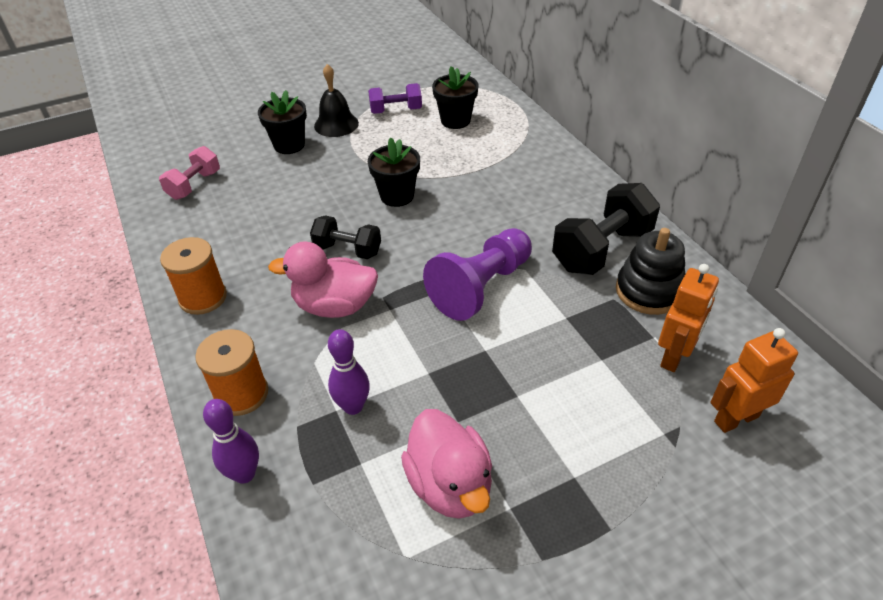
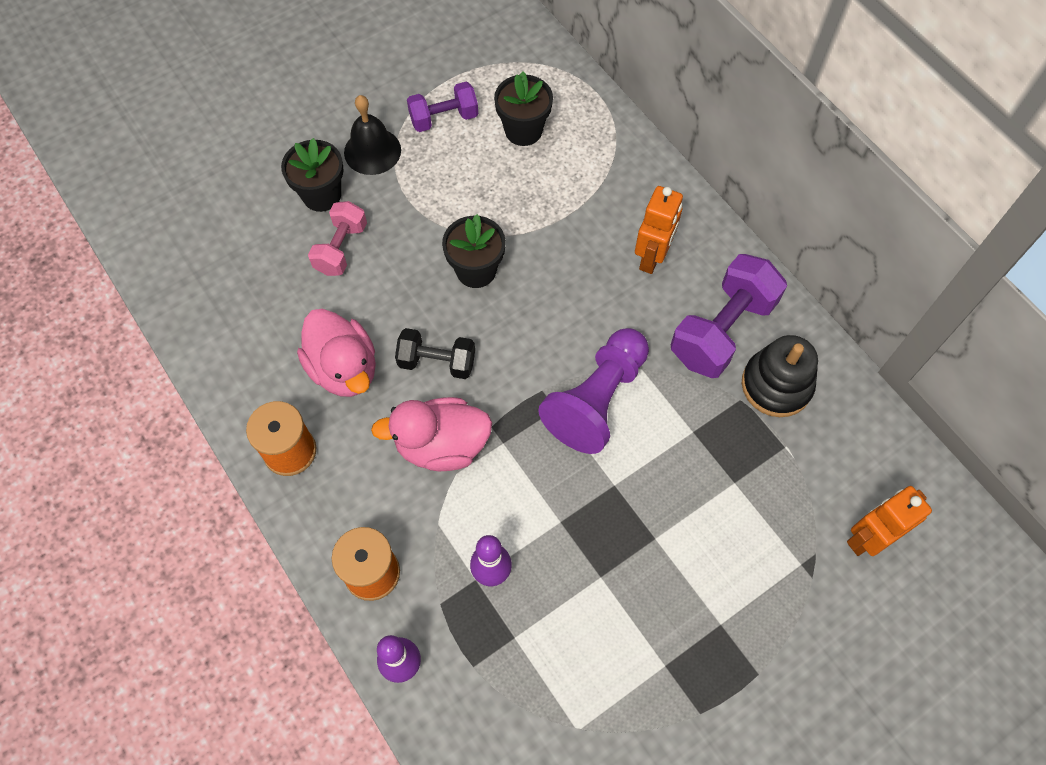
camera: 10 degrees left, 20 degrees up
(194, 185) = (222, 277): pink dumbbell -> pink dumbbell (341, 248)
(450, 485) = (605, 649): pink duck -> pink duck (344, 369)
(601, 249) = (722, 330): black dumbbell -> purple dumbbell
(674, 356) = (807, 469): orange robot -> orange robot (652, 257)

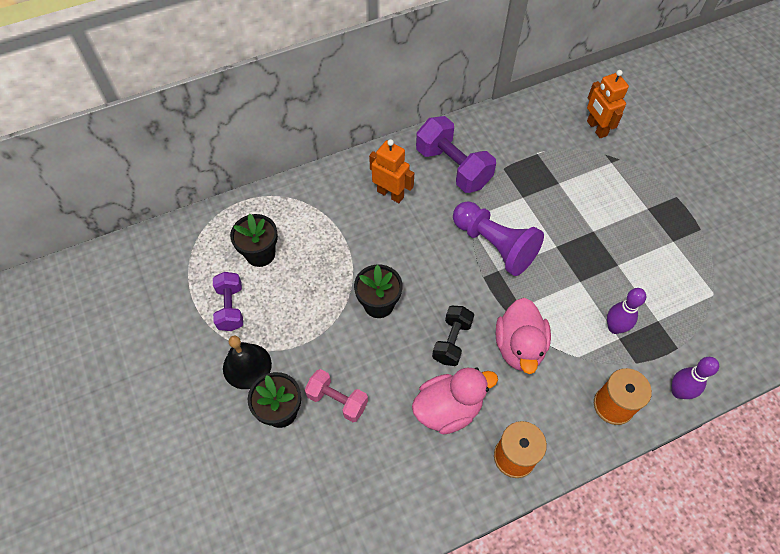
camera: 80 degrees left, 5 degrees down
(776, 385) = (495, 148): black stacking toy -> none

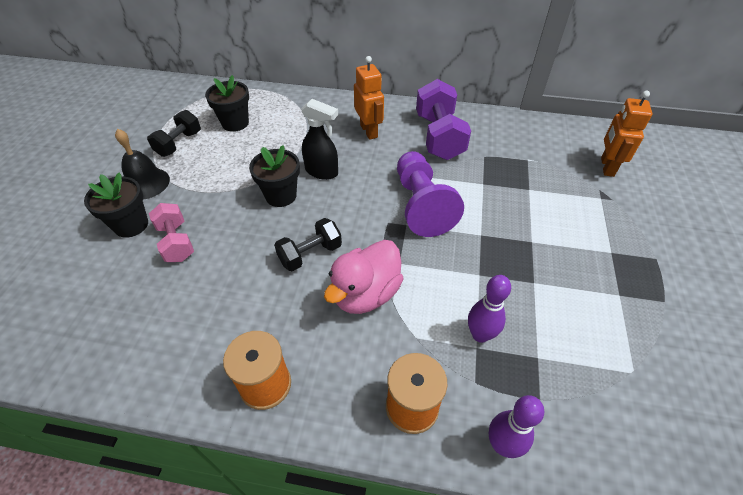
camera: 35 degrees right, 10 degrees down
(231, 307) = (179, 144): purple dumbbell -> black dumbbell
(390, 260) = (322, 172): none -> black spray bottle
(448, 409) = (251, 303): pink duck -> none

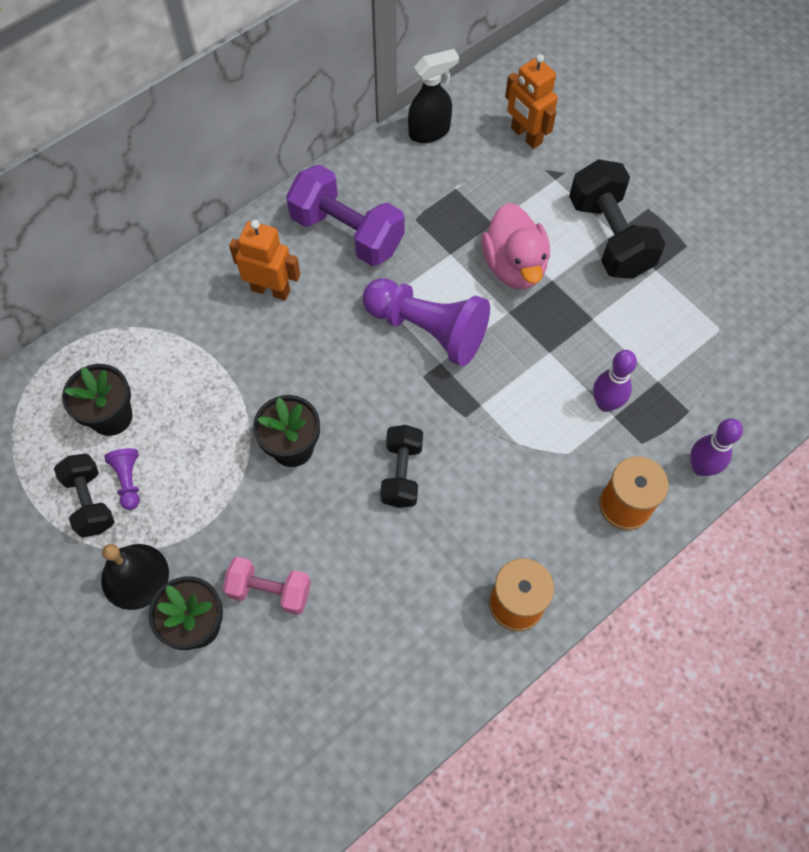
camera: 50 degrees left, 15 degrees up
(203, 149) = (128, 481): none -> purple pawn
(322, 172) = (293, 383): black spray bottle -> black spray bottle (430, 132)
(366, 293) = (490, 459): pink duck -> pink duck (514, 266)
(604, 251) = (609, 237): none -> black dumbbell

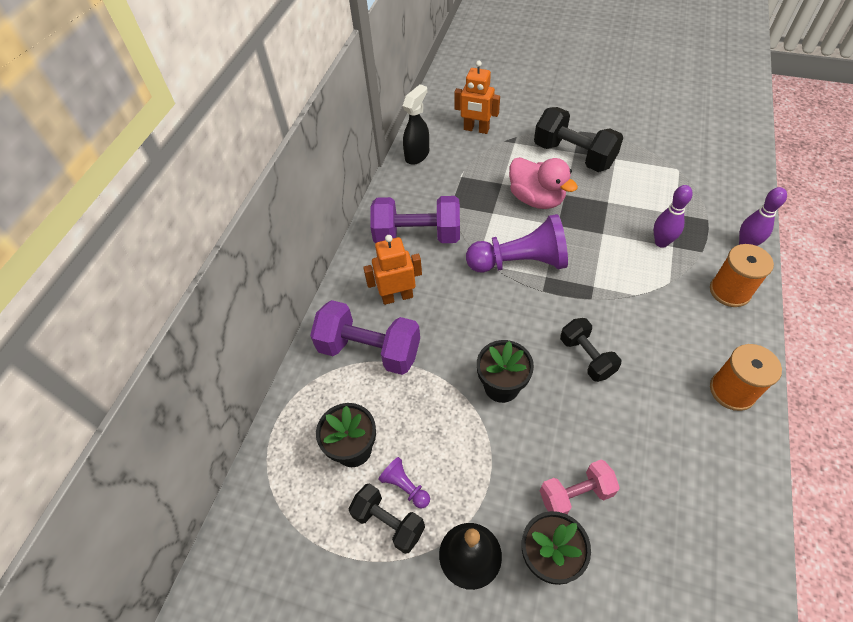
camera: 30 degrees left, 10 degrees down
(199, 330) = (369, 350): none -> purple dumbbell

